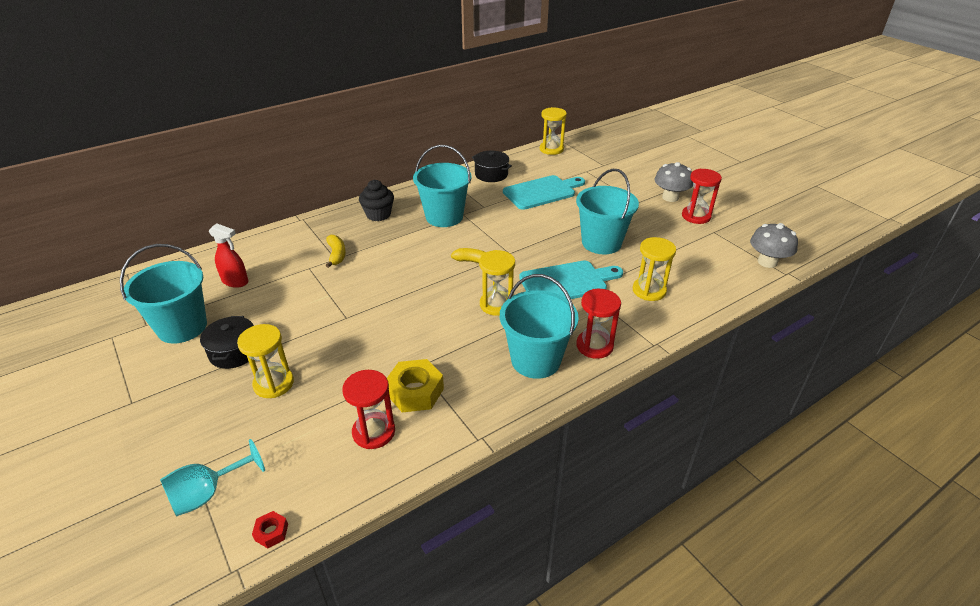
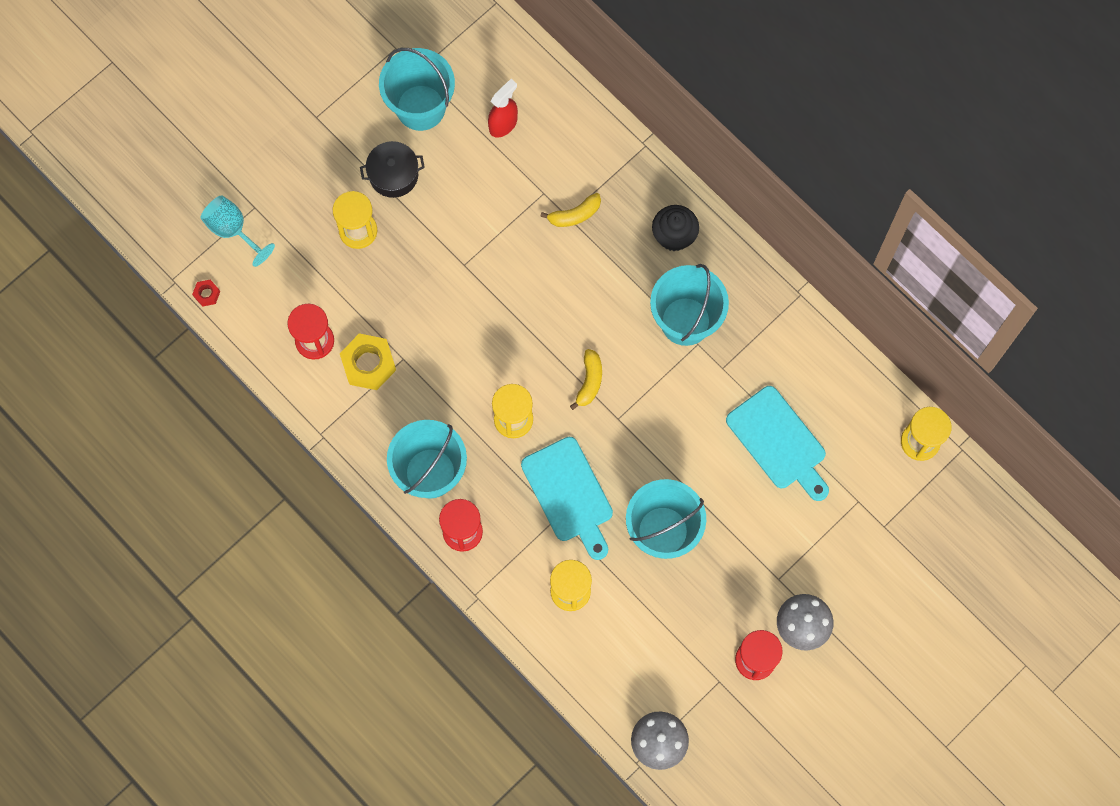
camera: 80 degrees right, 35 degrees up
(235, 281) = (503, 124): red spray bottle -> red spray bottle turned 150 degrees counterclockwise
(491, 174) = (816, 362): black pot -> none

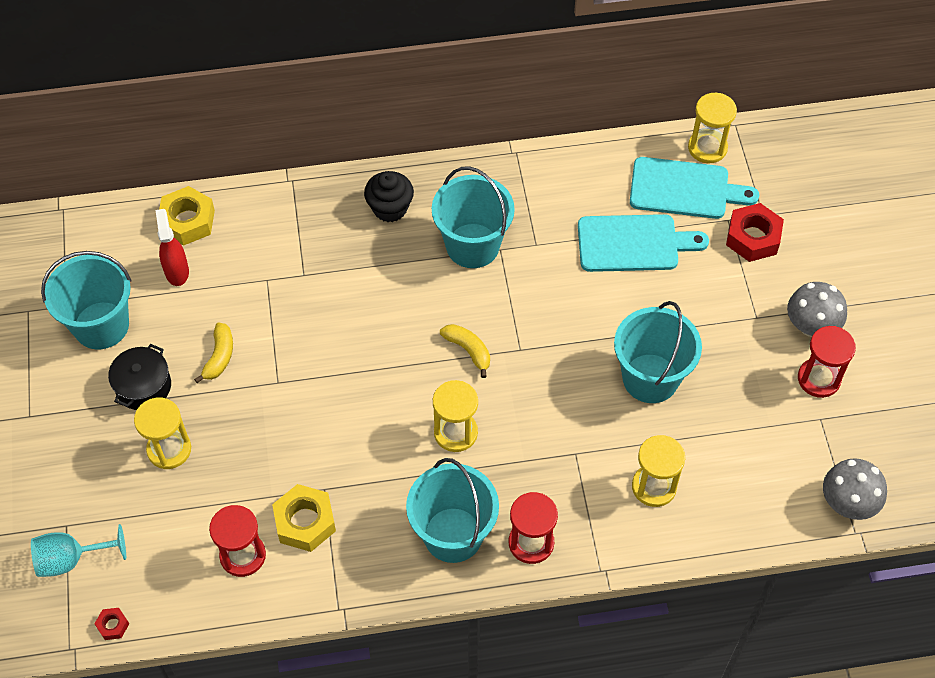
camera: 55 degrees left, 15 degrees down
(551, 98) = (187, 221): none -> yellow nut
(569, 494) = (561, 431): turquoise cutting board -> turquoise cutting board (684, 189)
(574, 215) = (307, 268): yellow banana -> yellow banana (219, 357)
(854, 531) = (753, 238): none -> red nut

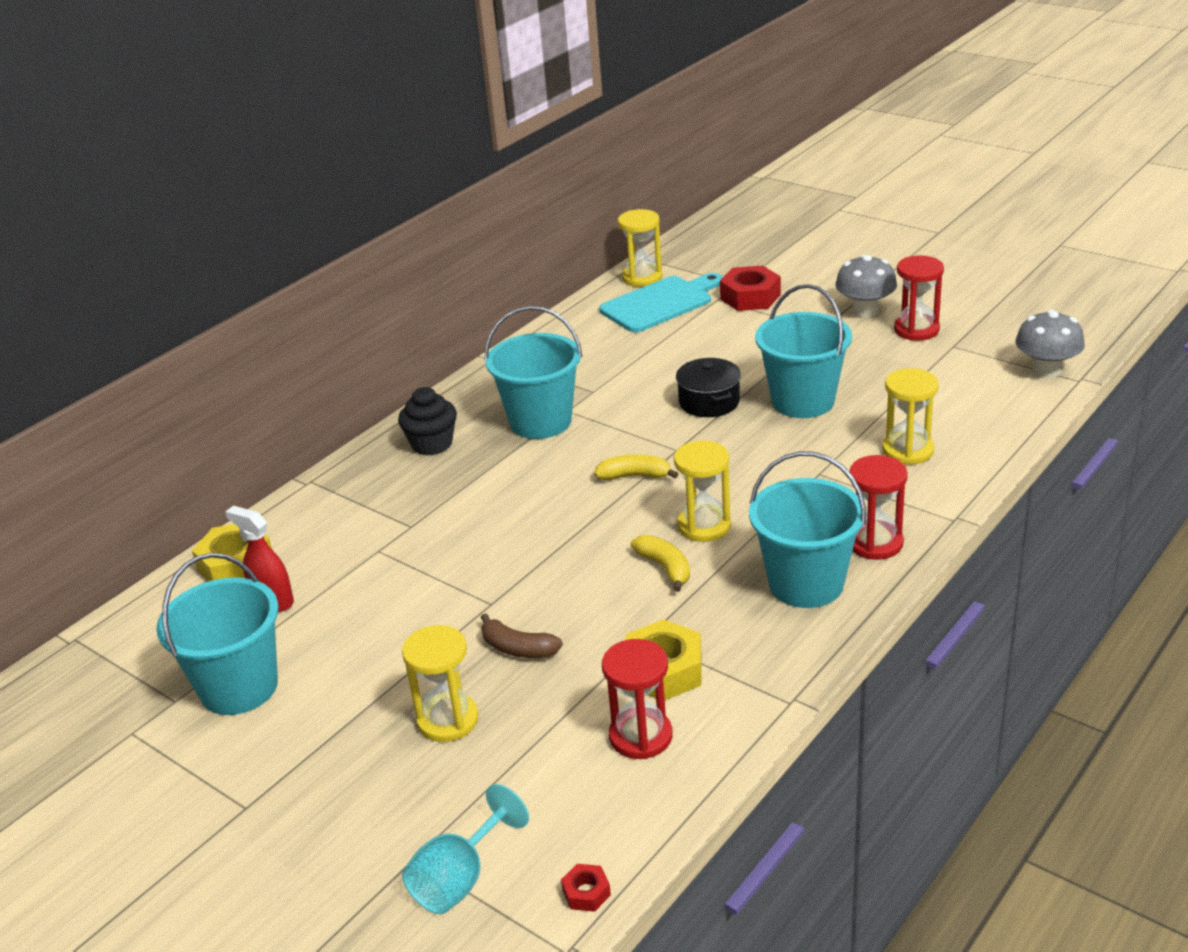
camera: 40 degrees left, 25 degrees down
(143, 386) = (352, 697): black pot -> black pot (709, 402)
(219, 357) = (405, 625): yellow banana -> yellow banana (665, 568)
(254, 431) = (518, 648): none -> brown banana
(633, 244) = (669, 348): turquoise cutting board -> none

